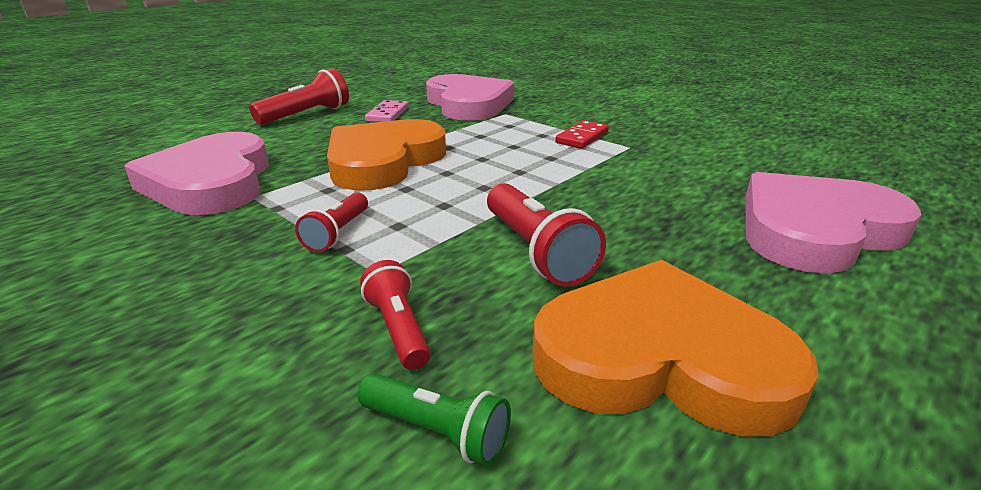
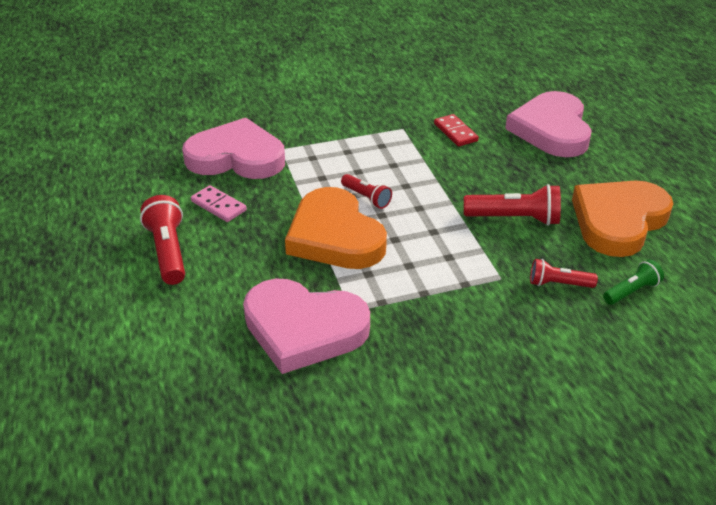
camera: 60 degrees left, 10 degrees up
(337, 233) = (442, 282): red flashlight -> red flashlight (366, 198)
(582, 137) = (369, 138): red domino -> red domino (455, 132)

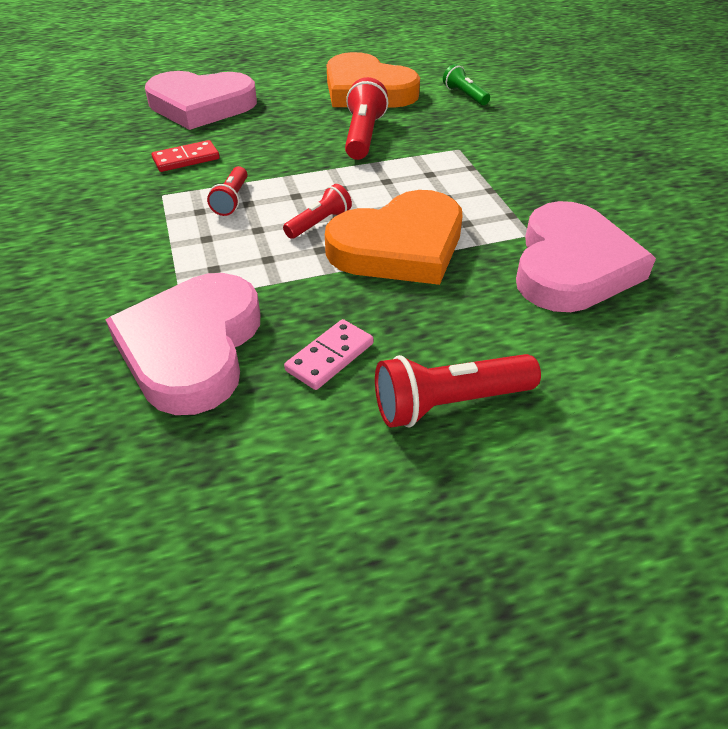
camera: 90 degrees left, 5 degrees up
(558, 284) = (461, 123): red flashlight -> red flashlight (232, 200)

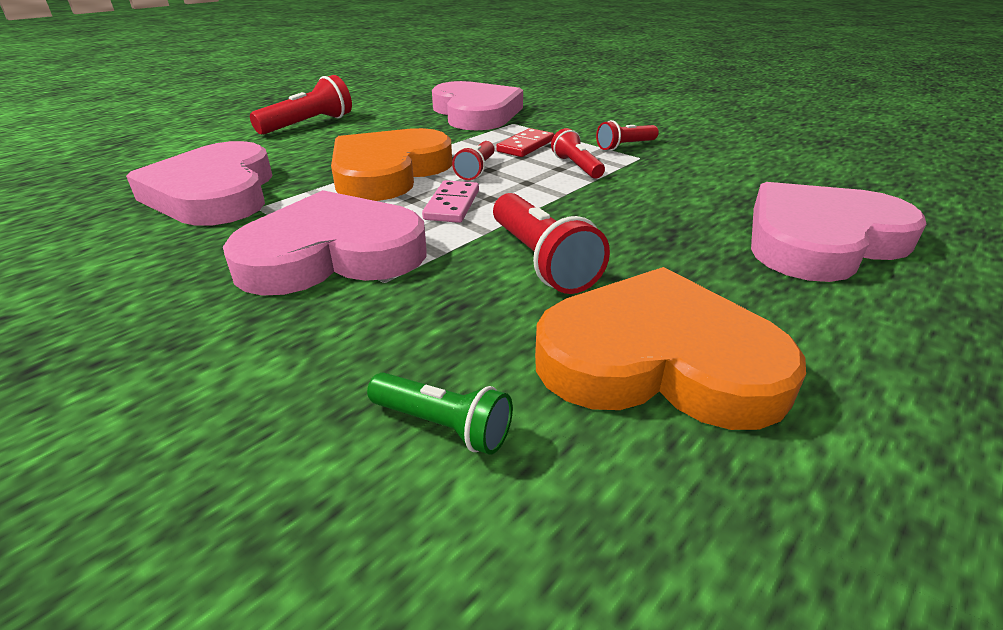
camera: 150 degrees right, 10 degrees down
(146, 213) = (625, 146): none -> red flashlight
(186, 159) = (684, 183): red domino -> red domino (526, 146)
(329, 357) = (392, 124): pink domino -> pink domino (452, 205)
(483, 173) = (332, 254): none -> pink heart

